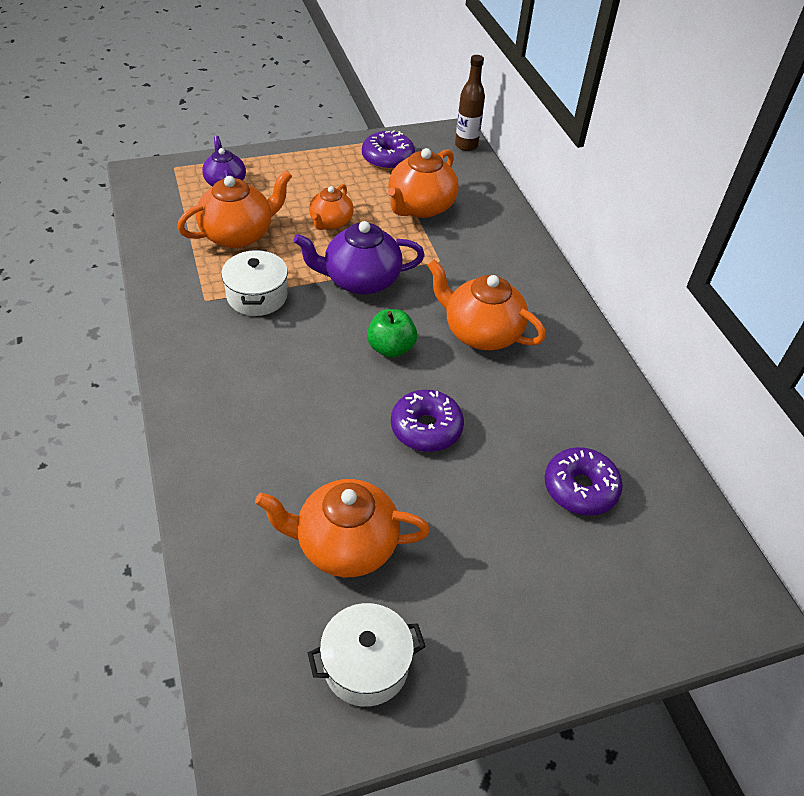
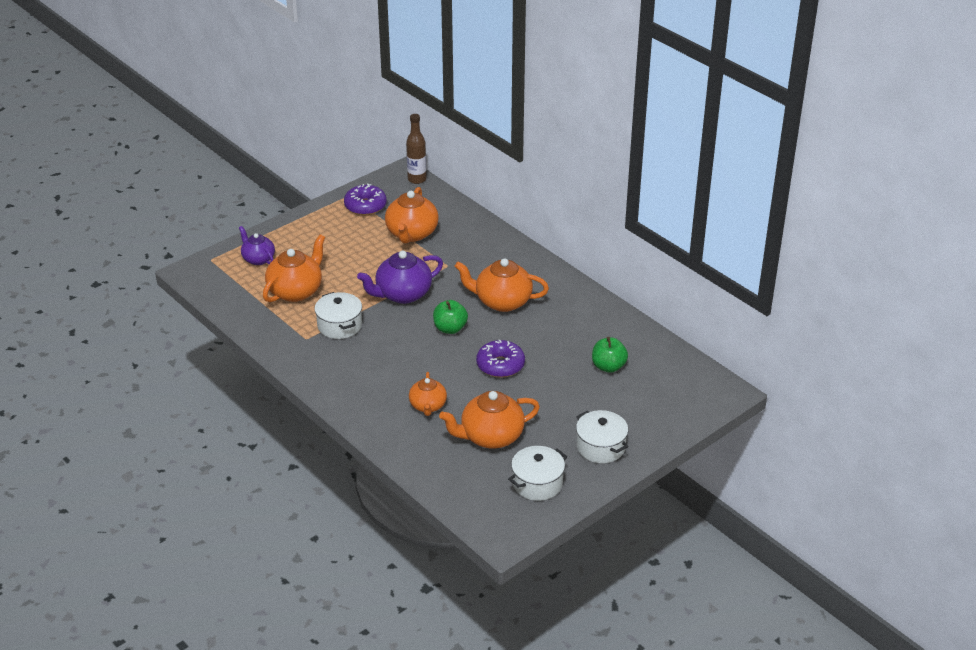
camera: 20 degrees left, 10 degrees down
(330, 222) = (355, 263): orange teapot -> orange teapot (428, 406)
(501, 634) = (600, 447): none -> white pot
(580, 488) = (608, 367): purple donut -> green apple

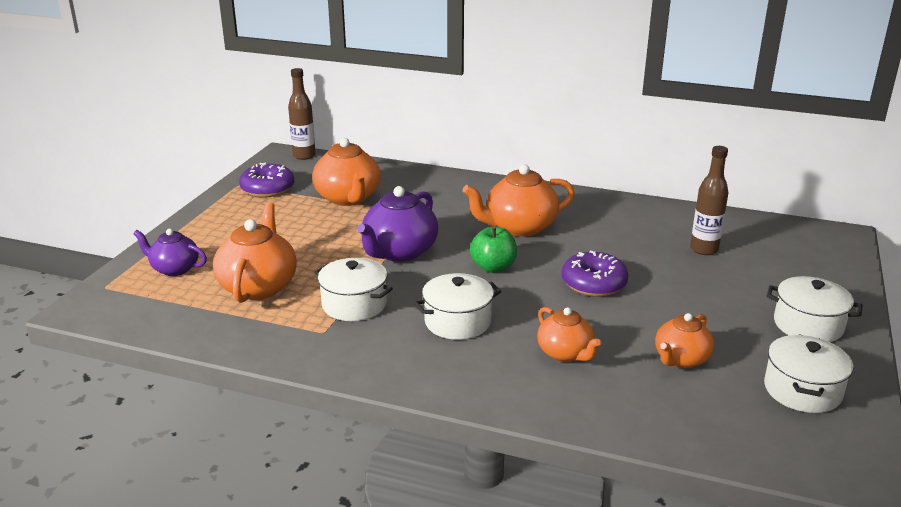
camera: 30 degrees left, 10 degrees down
(388, 361) = (457, 322): none -> white pot
(491, 437) = (681, 359): orange teapot -> orange teapot, size x0.62
(608, 367) = (704, 249): green apple -> brown bottle

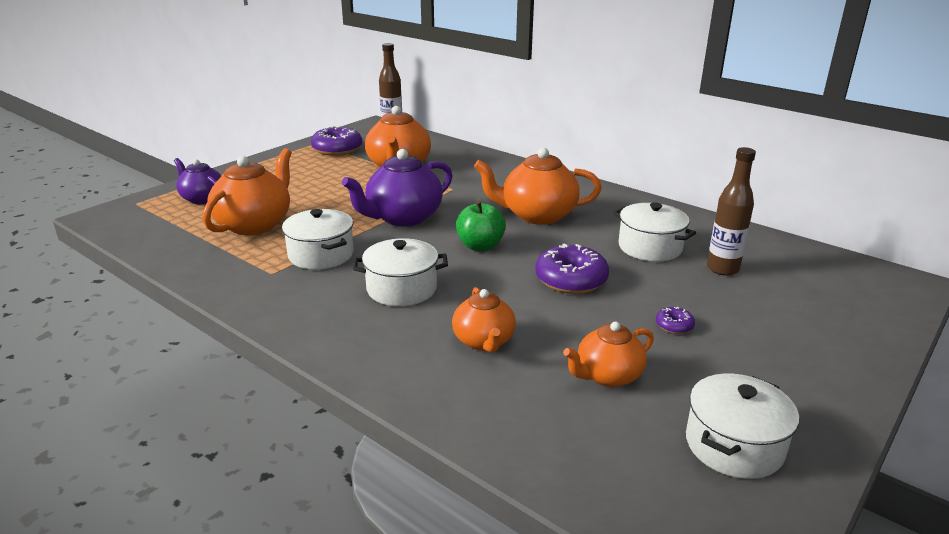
camera: 20 degrees right, 0 degrees up
(700, 307) = (674, 326): none -> purple donut
(808, 325) = (795, 372): white pot -> white pot (650, 247)

